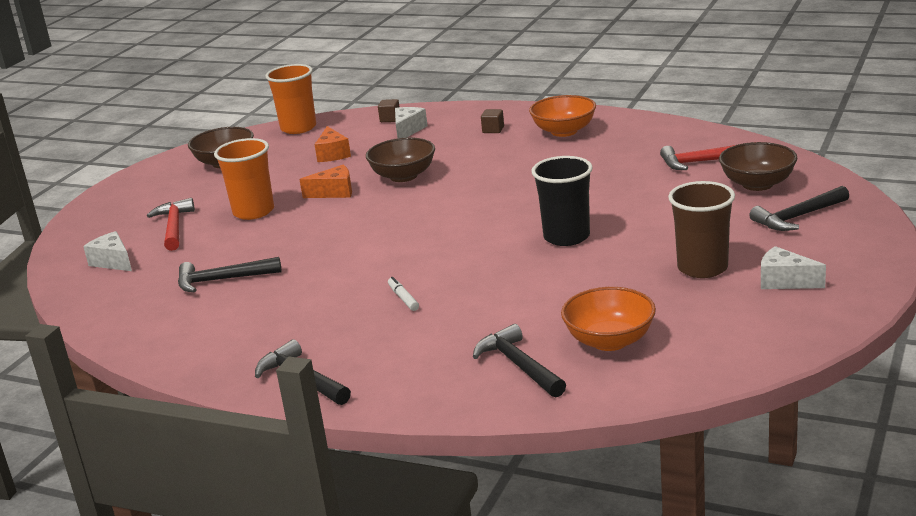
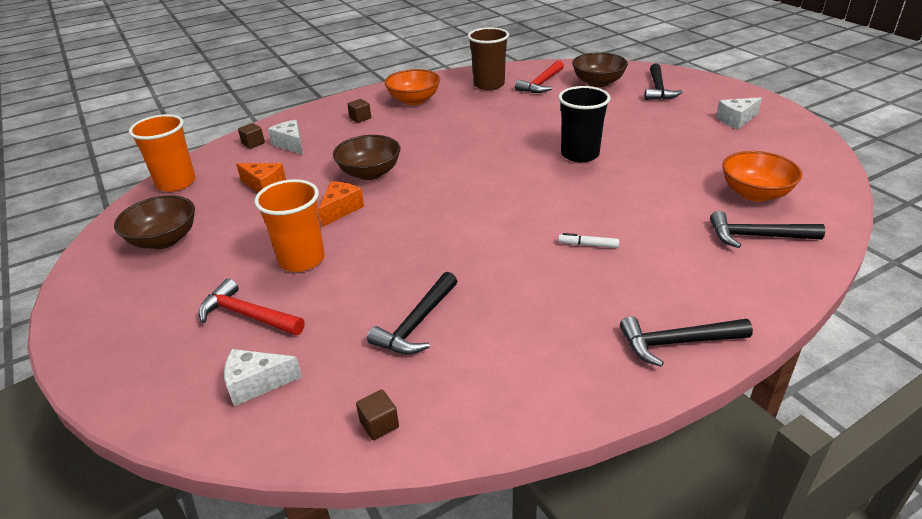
camera: 55 degrees left, 10 degrees up
(111, 312) = (379, 424): none -> brown cube
(702, 268) = (688, 133): brown cup -> brown cup (489, 85)

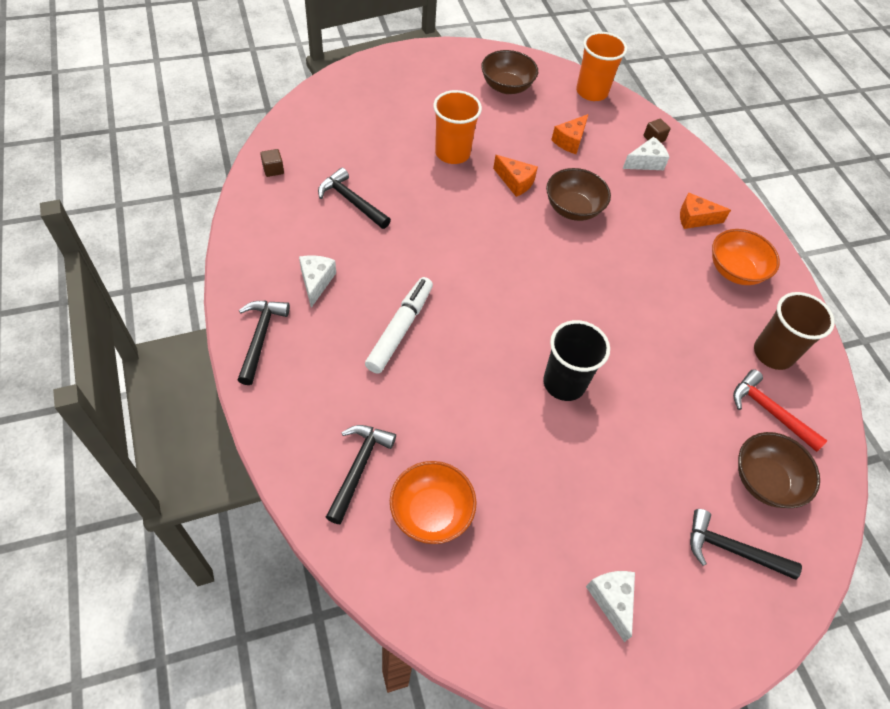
camera: 95 degrees right, 20 degrees up
(247, 315) = (399, 123): red hammer -> none
(256, 384) = (333, 124): white cheese -> white cheese (316, 282)
(360, 118) = (695, 218): brown cube -> orange cheese
(588, 245) = (400, 329): white marker -> white marker, size x2.17

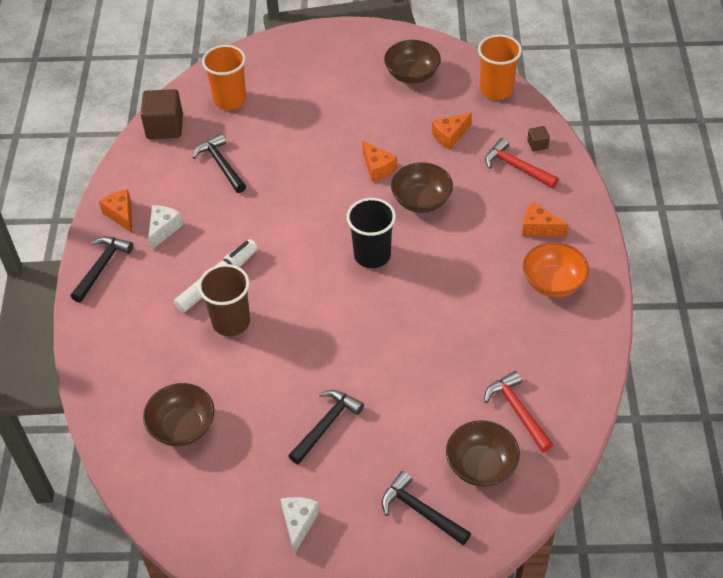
camera: 25 degrees right, 5 degrees down
(260, 273) = (121, 215): none -> orange cheese
(273, 169) = (165, 127): brown cube -> brown cube, size x2.12
(359, 467) = (140, 382): black hammer -> black hammer (326, 425)
(431, 512) = (182, 427): orange bowl -> brown bowl
(452, 153) = (330, 133): orange cup -> orange cup (230, 100)
(564, 383) = (339, 350): black cup -> black cup (372, 255)
(645, 162) = (516, 167): white cheese -> red hammer
(773, 353) = (549, 362): brown cup -> brown cup (231, 322)

